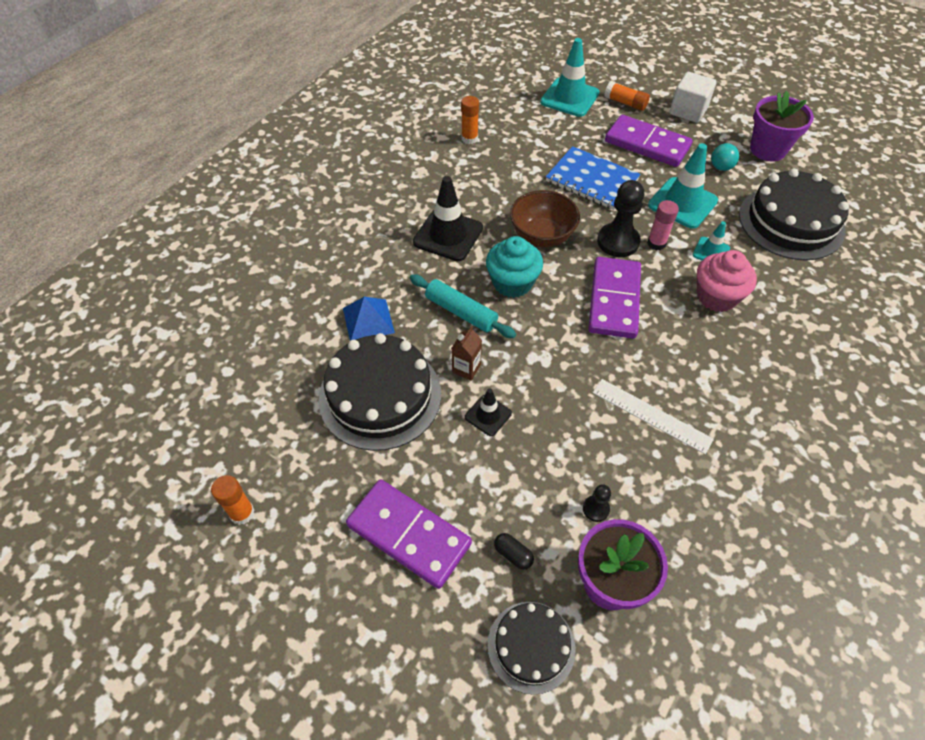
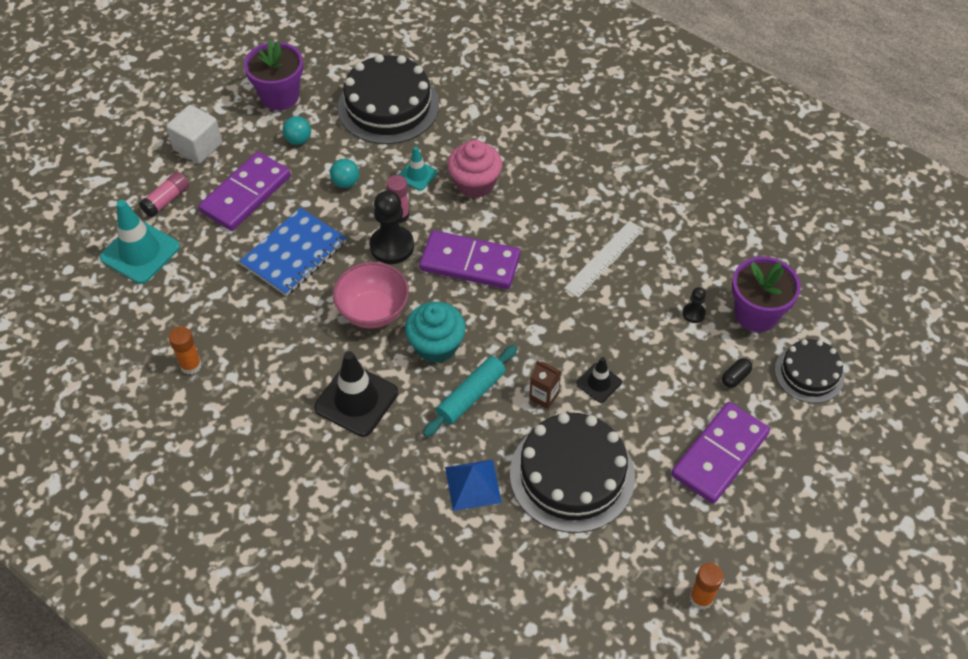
camera: 85 degrees left, 0 degrees up
(542, 236) = (373, 311): brown bowl -> pink bowl
(625, 103) = (166, 200): orange glue stick -> pink glue stick
(682, 203) = (345, 182): turquoise traffic cone -> turquoise ball

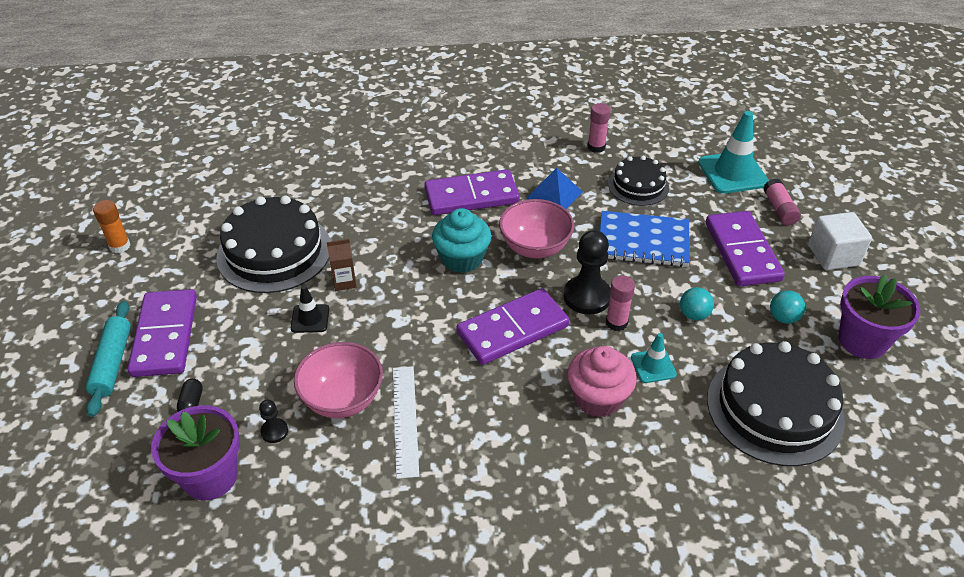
camera: 135 degrees right, 10 degrees down
(191, 365) = (596, 147): orange glue stick -> pink glue stick
(294, 254) = (643, 241): blue notebook -> blue notebook turned 75 degrees counterclockwise
(356, 400) = (471, 196): black traffic cone -> purple domino
(471, 395) = (398, 248): turquoise rolling pin -> turquoise rolling pin (112, 363)
(473, 484) = (339, 206): blue pyramid -> blue pyramid (554, 195)
(631, 302) = (342, 399): none -> pink bowl
(809, 373) = (119, 456): black cake -> black cake (638, 185)

